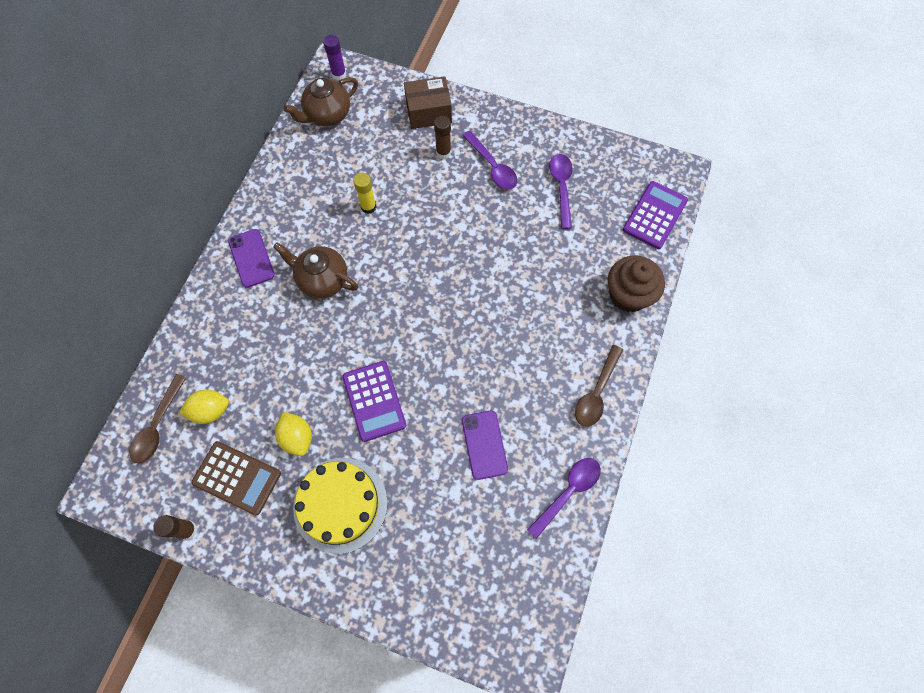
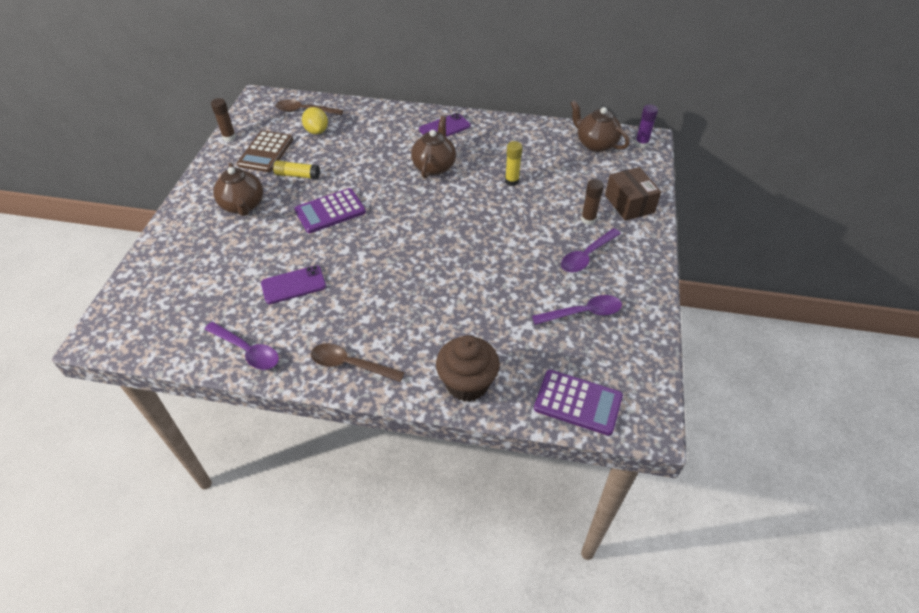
camera: 80 degrees right, 20 degrees down
(297, 437) = (297, 175): yellow lemon -> yellow glue stick
(340, 504) = (243, 206): yellow cake -> brown teapot

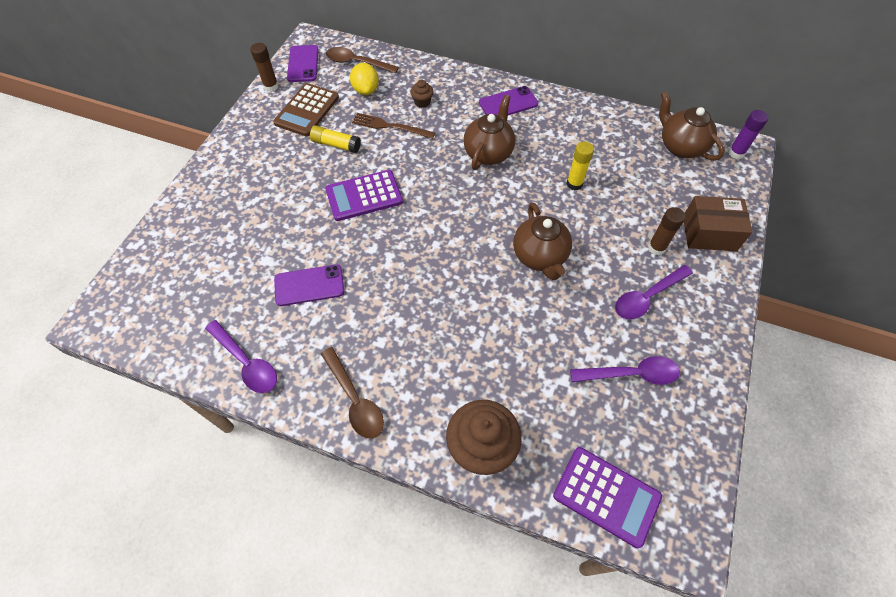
camera: 10 degrees right, 10 degrees up
(243, 206) = (272, 176): brown teapot -> brown teapot (540, 257)
(255, 116) = (303, 64): none -> purple phone
(344, 156) = (390, 126): none -> brown fork
(350, 365) = (355, 399): brown spoon -> brown spoon turned 150 degrees counterclockwise
(369, 135) = (422, 102): none -> brown cupcake
(629, 204) = (709, 233): brown box -> brown box turned 75 degrees counterclockwise

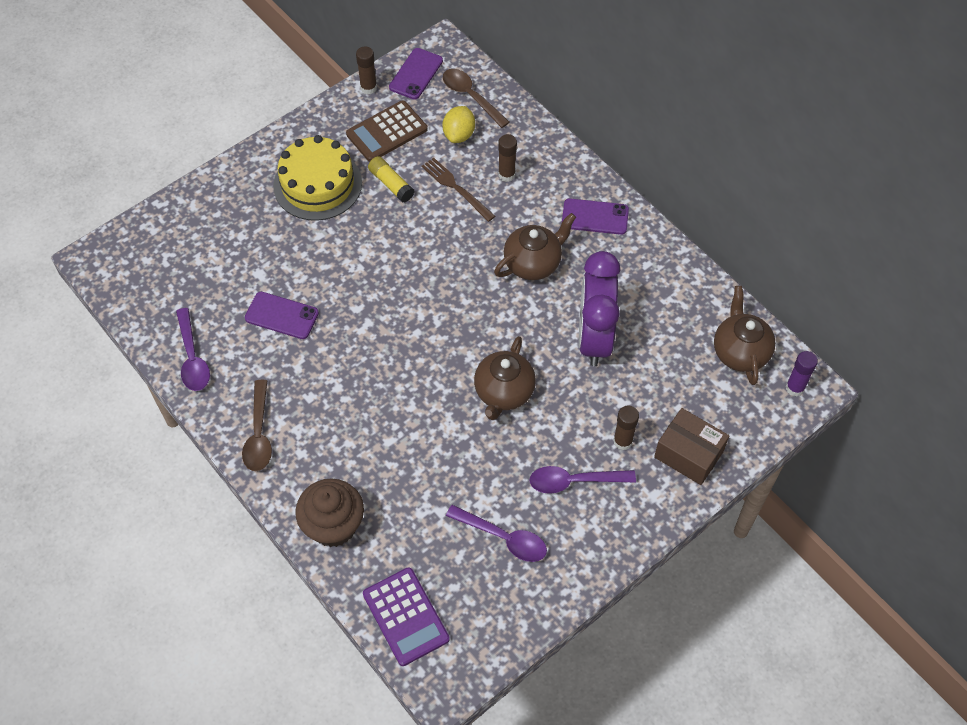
camera: 30 degrees right, 0 degrees up
(274, 169) = (317, 184): none -> yellow cake
(364, 196) = (383, 252): purple calculator -> none
(422, 102) = (506, 175): brown cupcake -> brown glue stick
(574, 184) = (594, 338): yellow glue stick -> purple clock

